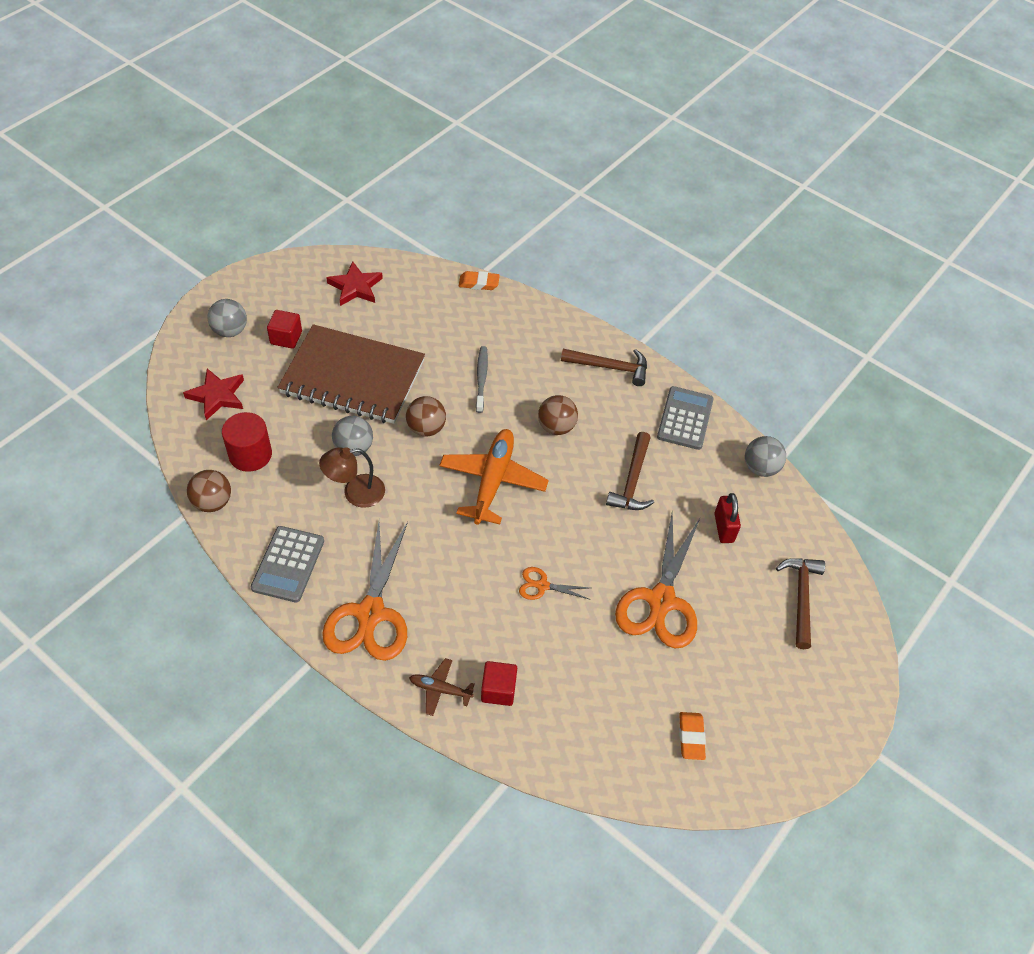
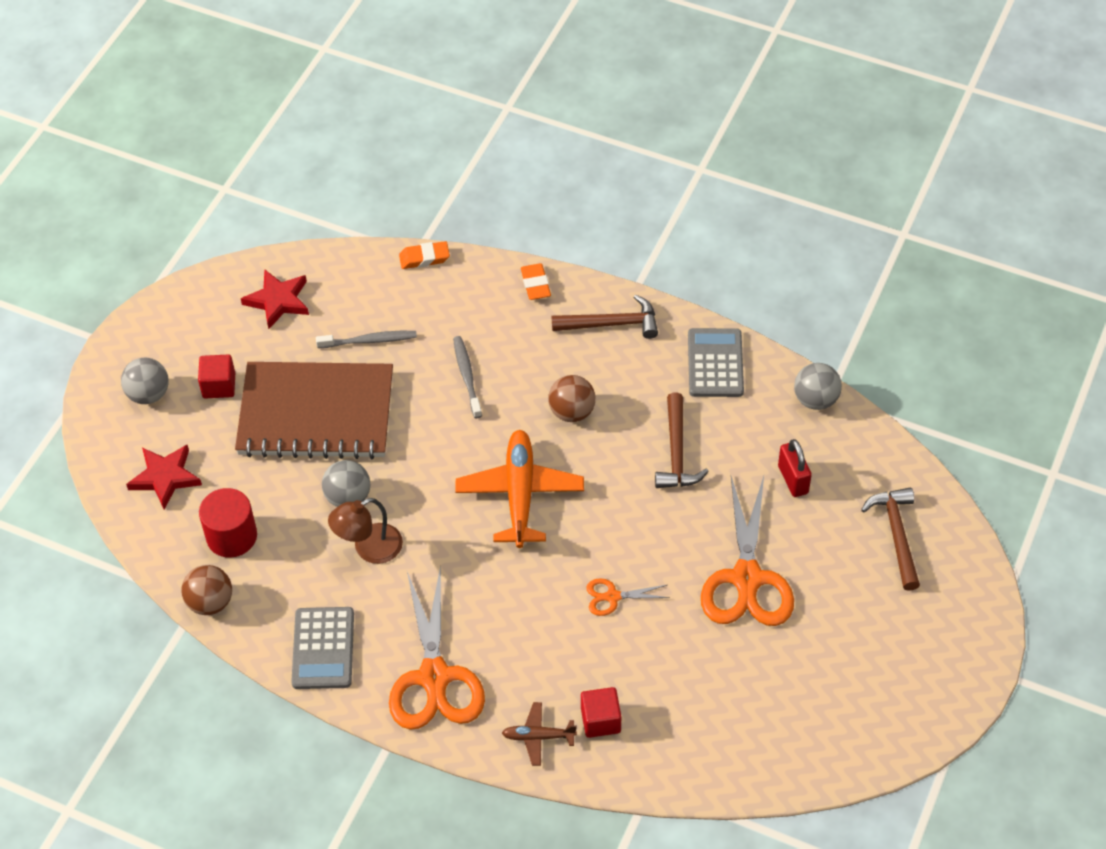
camera: 10 degrees left, 0 degrees up
(414, 333) = (369, 341): none -> grey toothbrush
(426, 428) = (423, 452): brown ball -> none
(691, 737) = (818, 714): orange eraser -> orange eraser (535, 284)

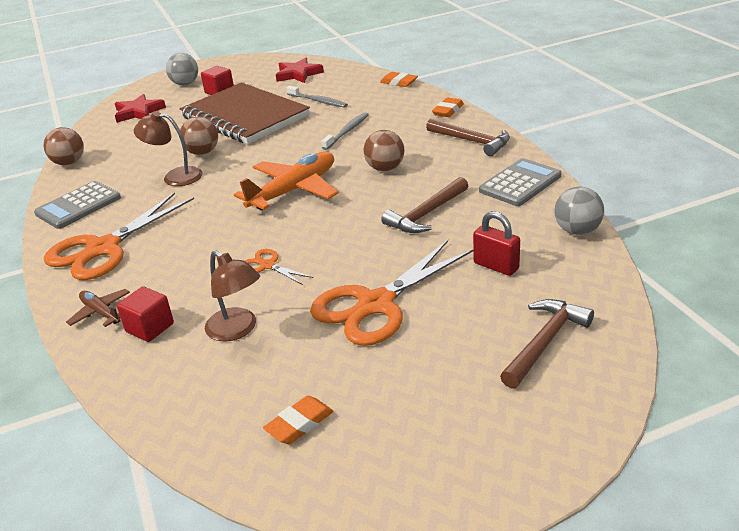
camera: 45 degrees right, 20 degrees down
(231, 536) = (124, 143): red cylinder -> none
(348, 497) = (202, 152): grey ball -> brown ball
(672, 674) = (237, 330): none -> brown lamp
(793, 479) = (496, 266): red padlock -> red padlock turned 75 degrees counterclockwise
(813, 714) = (299, 424): none -> orange eraser

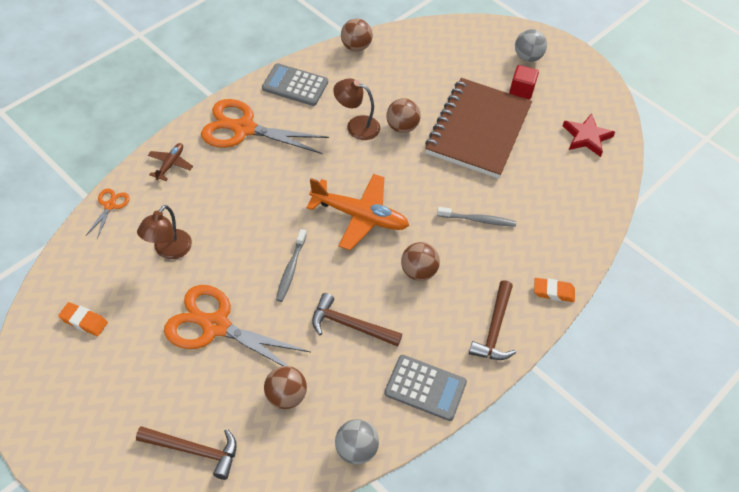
camera: 60 degrees right, 20 degrees up
(138, 112) = (458, 49): red star -> none
(150, 328) = (160, 199): red cube -> none
(175, 177) = (356, 126): brown lamp -> brown lamp turned 60 degrees counterclockwise
(267, 265) = (247, 239): orange scissors -> orange scissors (110, 206)
(318, 101) = (532, 175): grey toothbrush -> grey toothbrush (291, 269)
(399, 82) = (603, 230): orange eraser -> none
(496, 266) = (285, 396): red padlock -> brown ball

